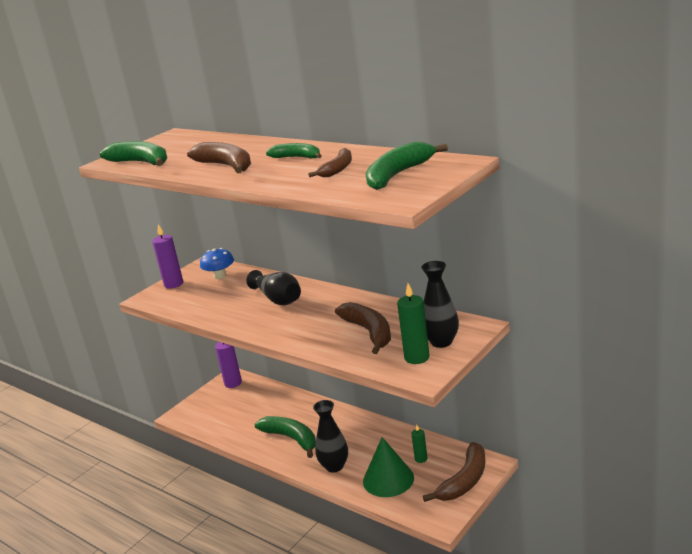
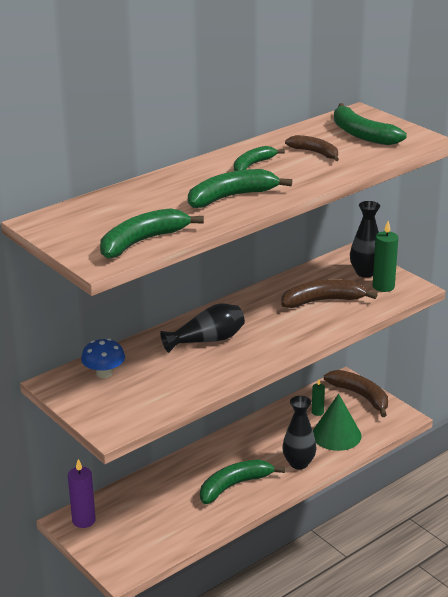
camera: 80 degrees left, 5 degrees up
(173, 284) = (91, 408): purple candle -> none
(226, 166) = (231, 197): brown banana -> green banana

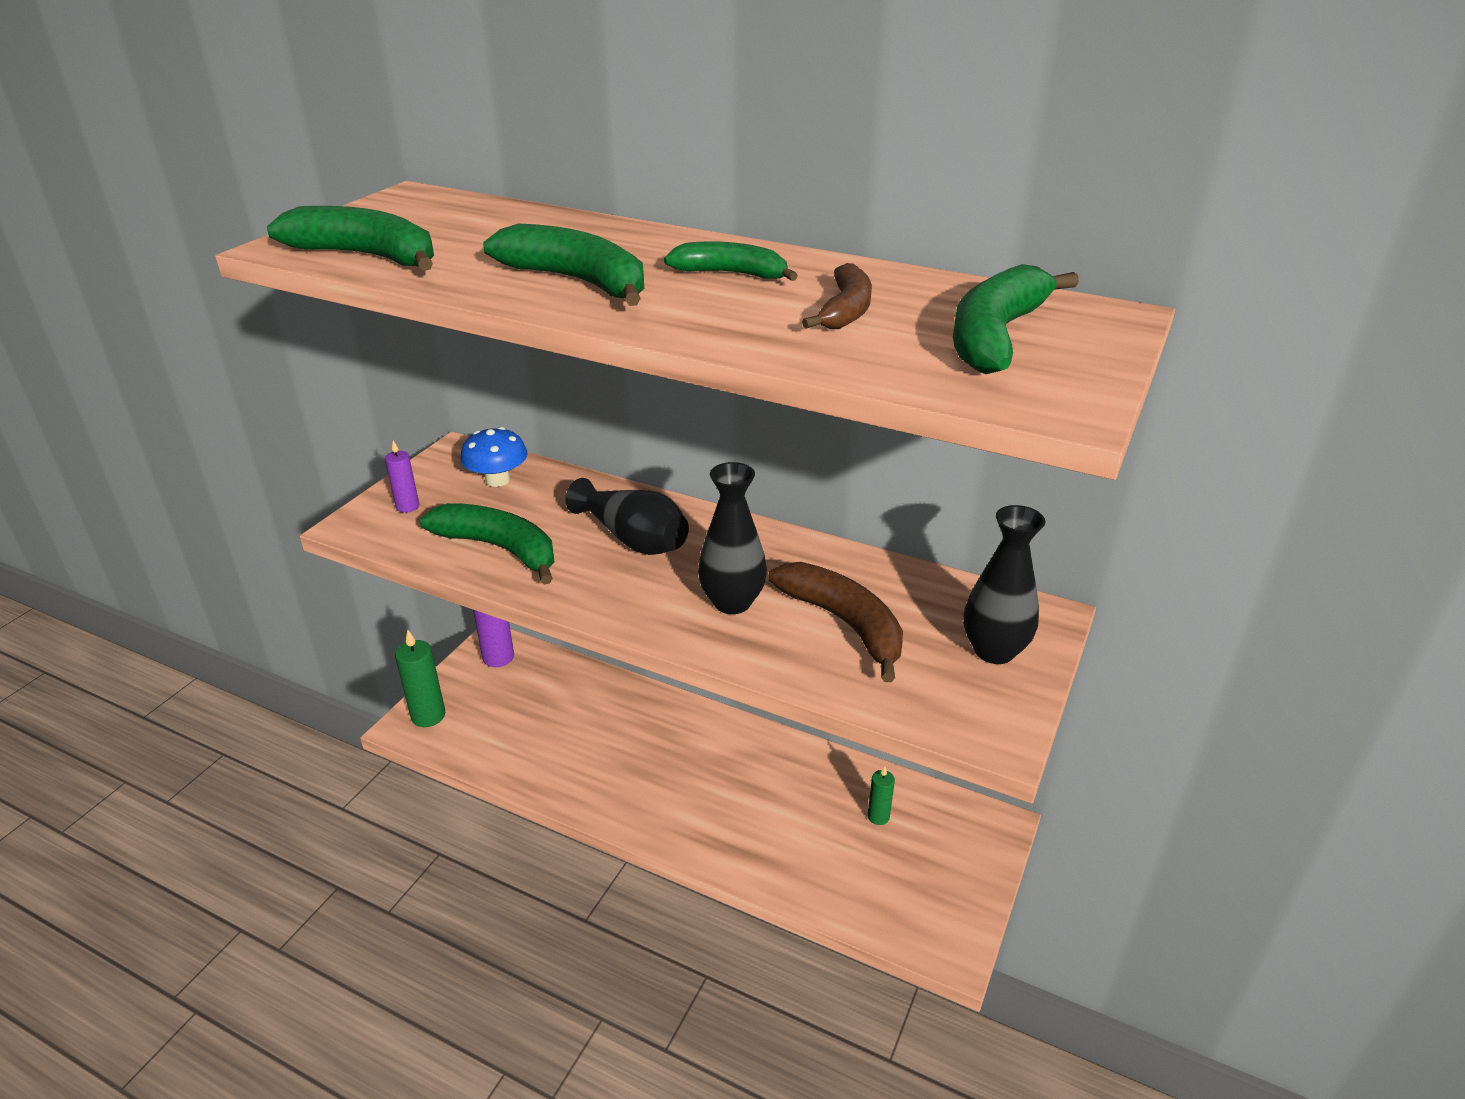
camera: 65 degrees right, 5 degrees up
(106, 409) = (407, 506): none -> purple candle
(234, 485) = (635, 776): green banana -> green banana (500, 549)
(298, 463) = (728, 835): black vase -> black vase (732, 602)
(336, 435) = (833, 861): green cone -> none
(360, 396) = (967, 862): brown banana -> none
(383, 286) = (963, 688): green candle -> green candle (428, 716)

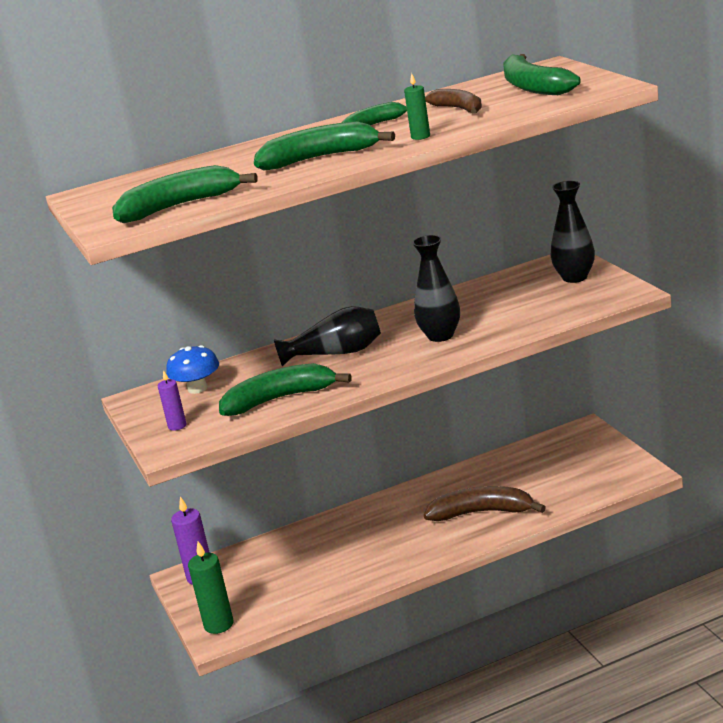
camera: 45 degrees left, 10 degrees down
(844, 624) = (502, 309): brown banana -> brown banana (482, 512)
(878, 816) = (533, 465): green candle -> green candle (420, 137)

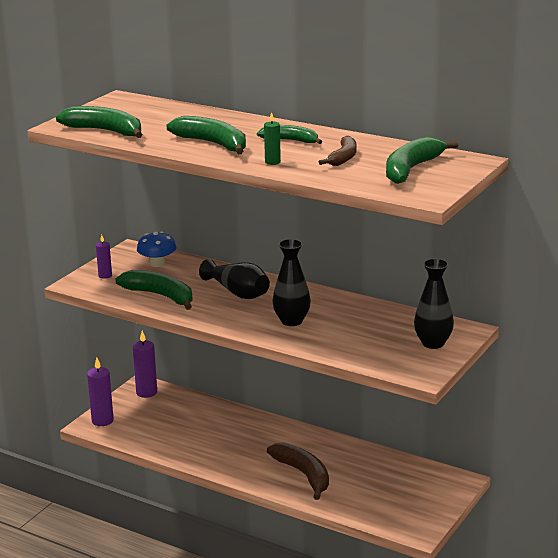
camera: 50 degrees right, 0 degrees up
(219, 625) = (102, 421): green candle -> purple candle

